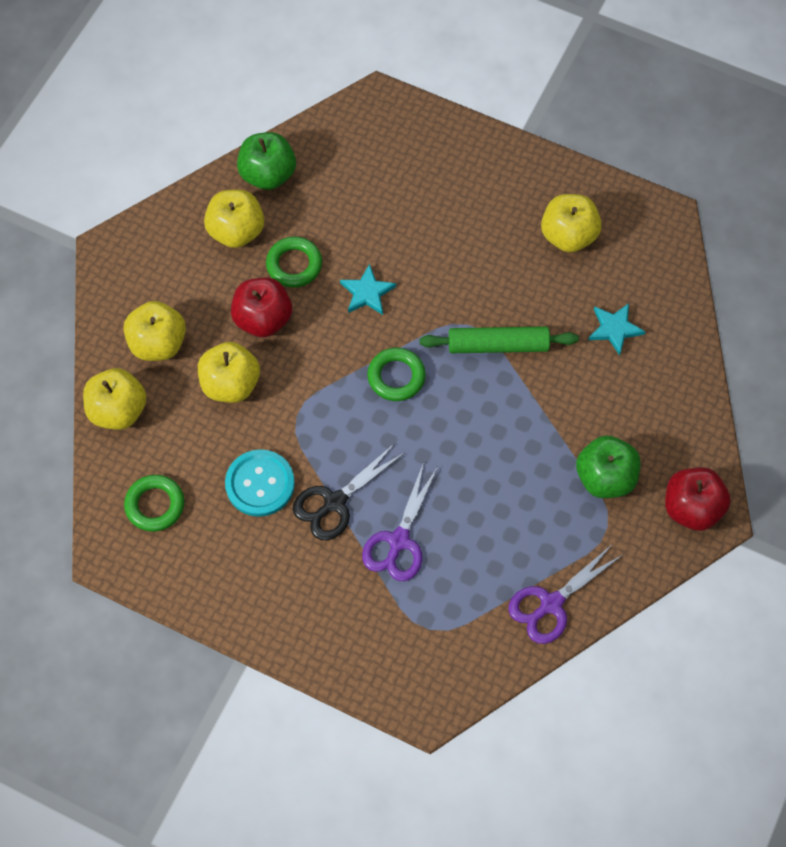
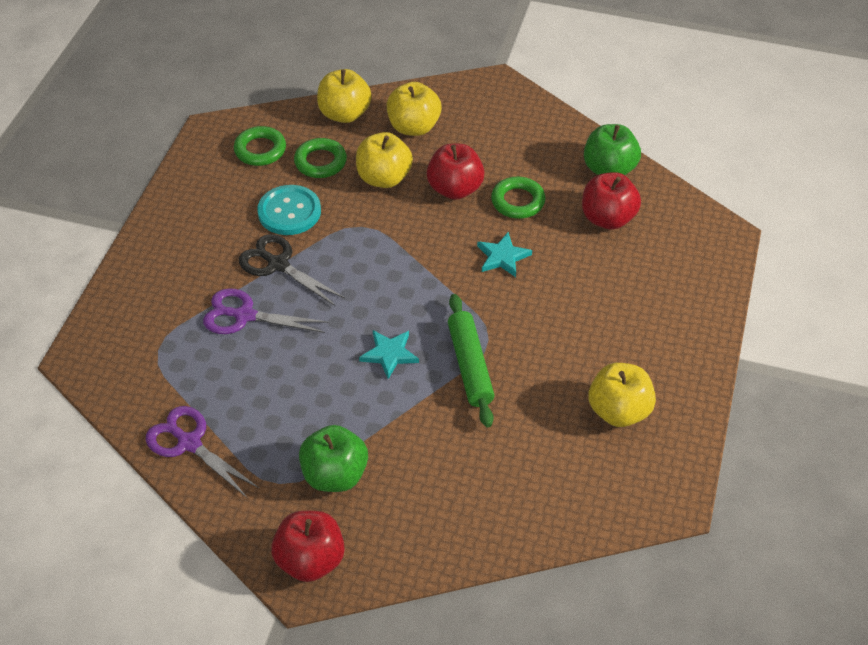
camera: 80 degrees right, 15 degrees down
(236, 231) = (541, 158): yellow apple -> none
(335, 191) = (607, 218): none -> red apple
(396, 377) = (416, 291): green ring -> green ring (320, 162)
(614, 329) = (515, 465): turquoise star -> turquoise star (389, 354)

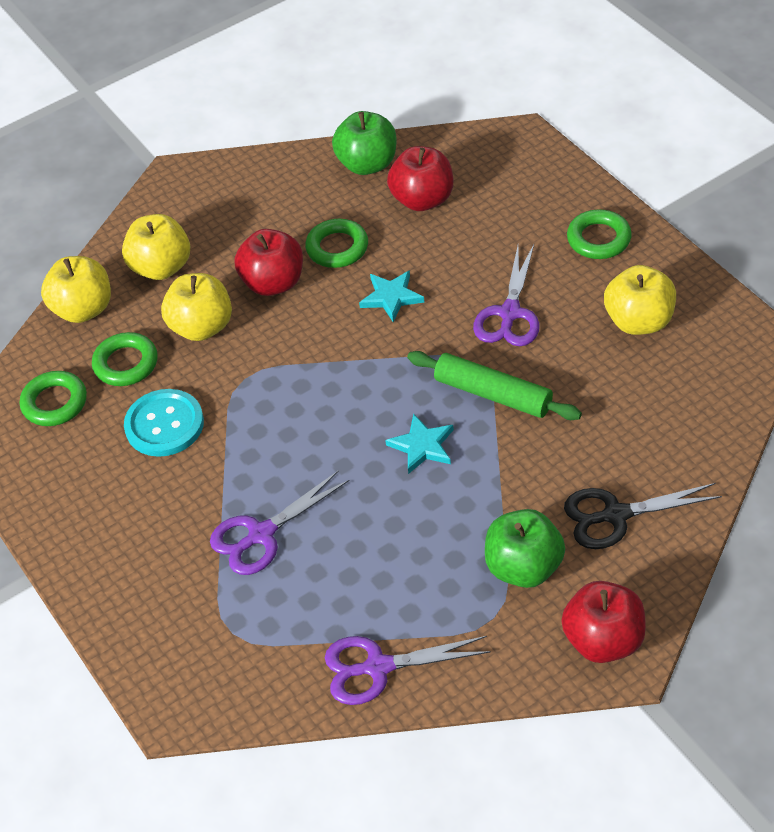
camera: 45 degrees left, 0 degrees up
(278, 264) = (223, 471): black scissors -> black scissors (615, 515)
(552, 331) = (510, 313): none -> purple scissors
(674, 339) = (599, 239): none -> green ring

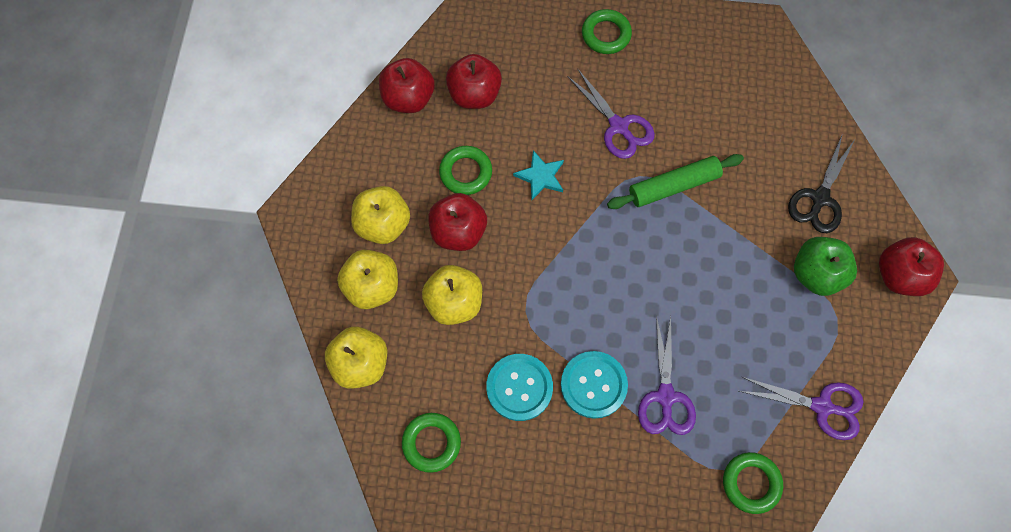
camera: 55 degrees left, 20 degrees up
(126, 364) = (440, 372): green ring -> green ring (751, 483)
(219, 474) = (593, 385): none -> turquoise button
(367, 164) = (408, 98): green apple -> red apple
(378, 667) = (822, 406): purple scissors -> purple scissors turned 105 degrees counterclockwise
(422, 446) = (678, 254): turquoise star -> none
(639, 321) = (690, 69): yellow apple -> yellow apple (383, 224)

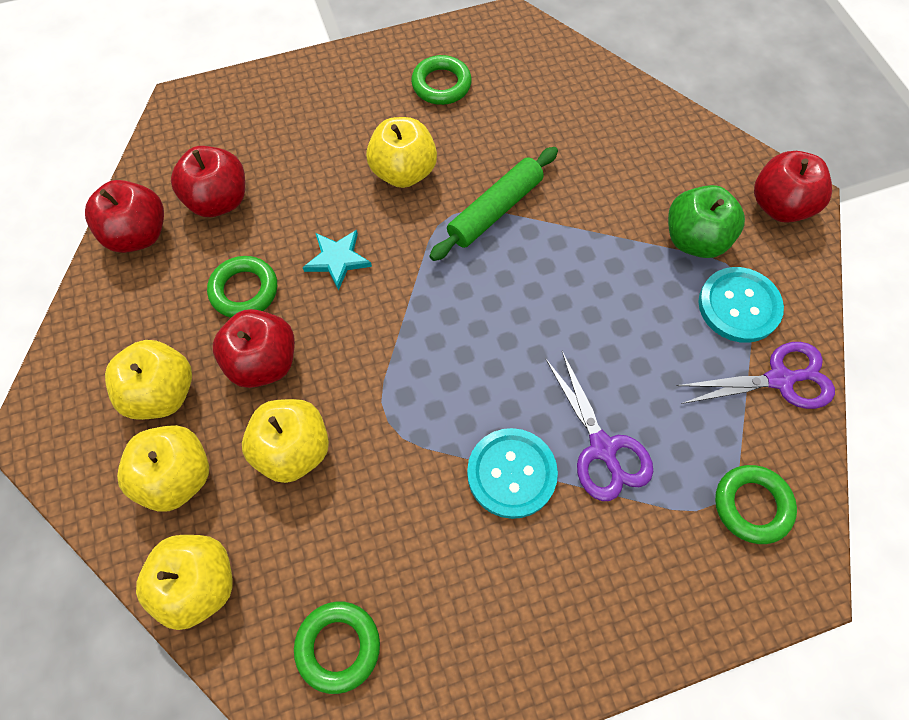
camera: 25 degrees left, 5 degrees down
(519, 387) = (422, 519): turquoise button -> turquoise button (739, 306)
(606, 34) = (345, 85): green ring -> green ring (441, 84)
(618, 126) = (403, 172): purple scissors -> yellow apple
(819, 198) = (656, 162): black scissors -> none

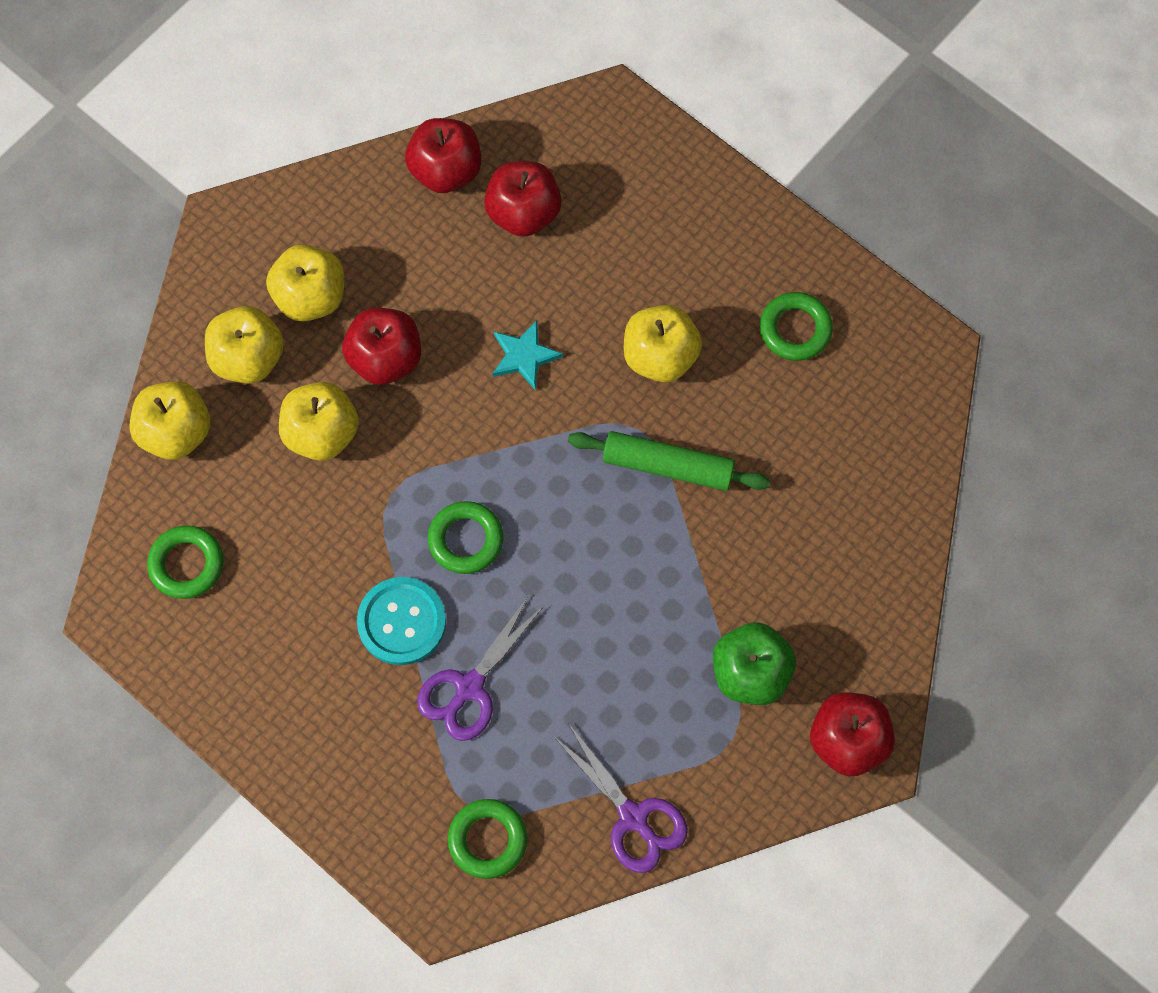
camera: 60 degrees right, 5 degrees up
(244, 290) = (444, 297): green ring -> green ring (465, 540)
(739, 306) = (695, 747): turquoise button -> none

